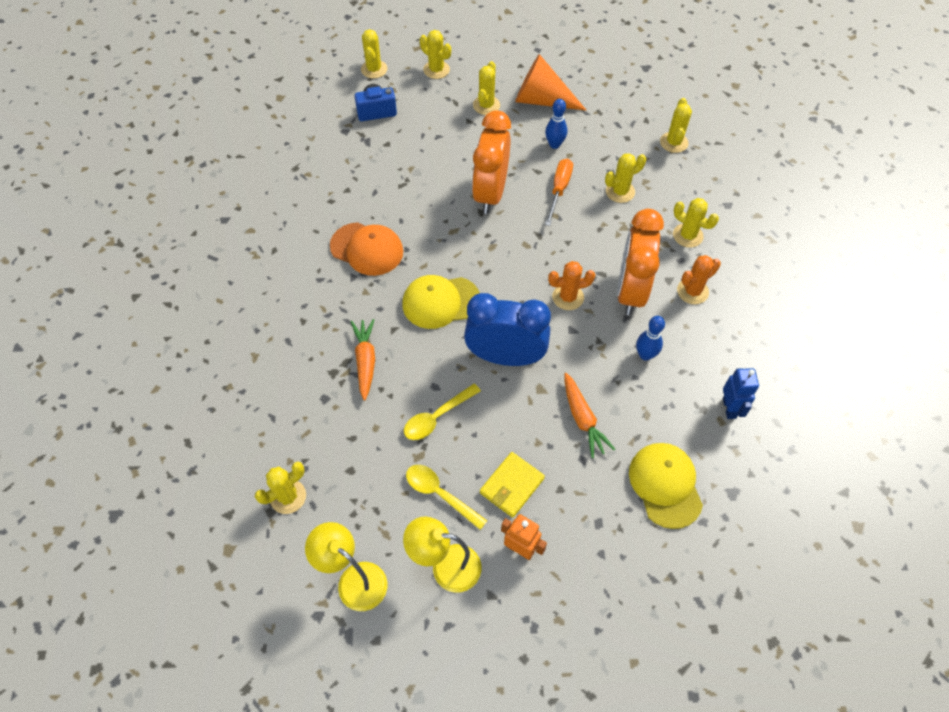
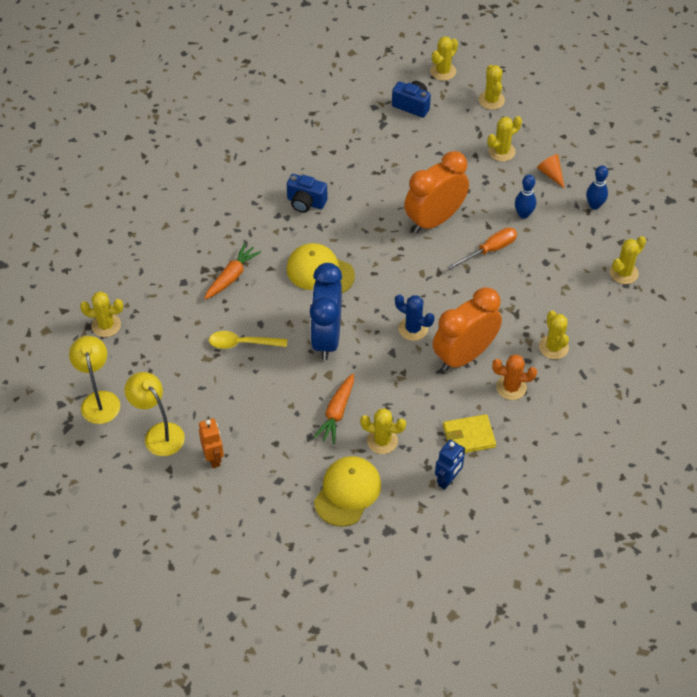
camera: 40 degrees right, 5 degrees down
(367, 249) = (306, 202): orange cap -> blue camera
(440, 494) = (197, 390): yellow spoon -> none
(505, 357) = (326, 337): blue clock -> blue clock turned 135 degrees counterclockwise
(511, 486) = (247, 418): yellow wallet -> yellow wallet (469, 436)
(541, 100) = (551, 174): orange cone -> orange cone, size x0.49
(568, 297) = (413, 329): orange cactus -> blue cactus
(620, 192) = (536, 281): yellow cactus -> yellow cactus (382, 441)
(645, 355) = (426, 404): blue bowling pin -> blue bowling pin (594, 205)

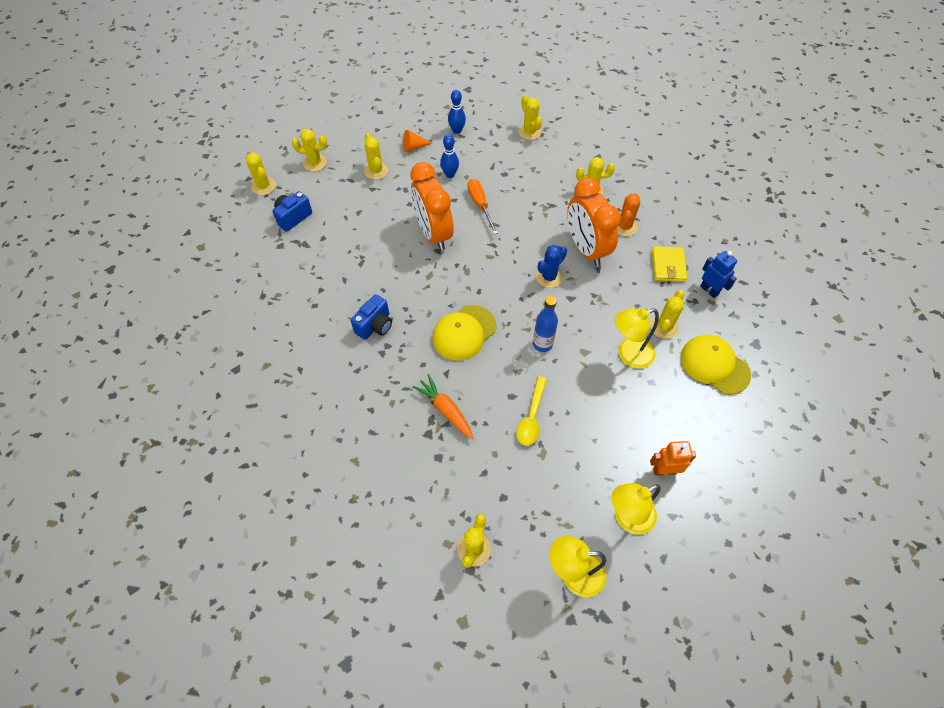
camera: 75 degrees left, 5 degrees up
(326, 337) = (542, 344): blue clock -> blue bottle
(336, 413) = (628, 355): orange carrot -> yellow lamp

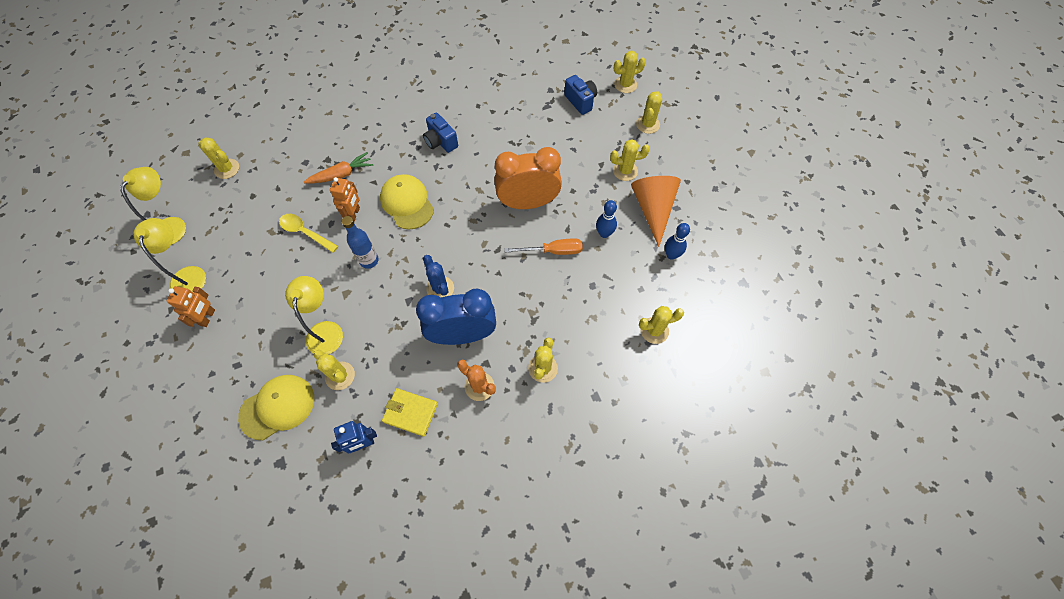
camera: 105 degrees right, 5 degrees up
(414, 147) = (653, 209): orange cone -> orange cone, size x2.04
(493, 377) = (354, 214): none -> orange robot
(586, 249) = (463, 335): orange clock -> blue clock

